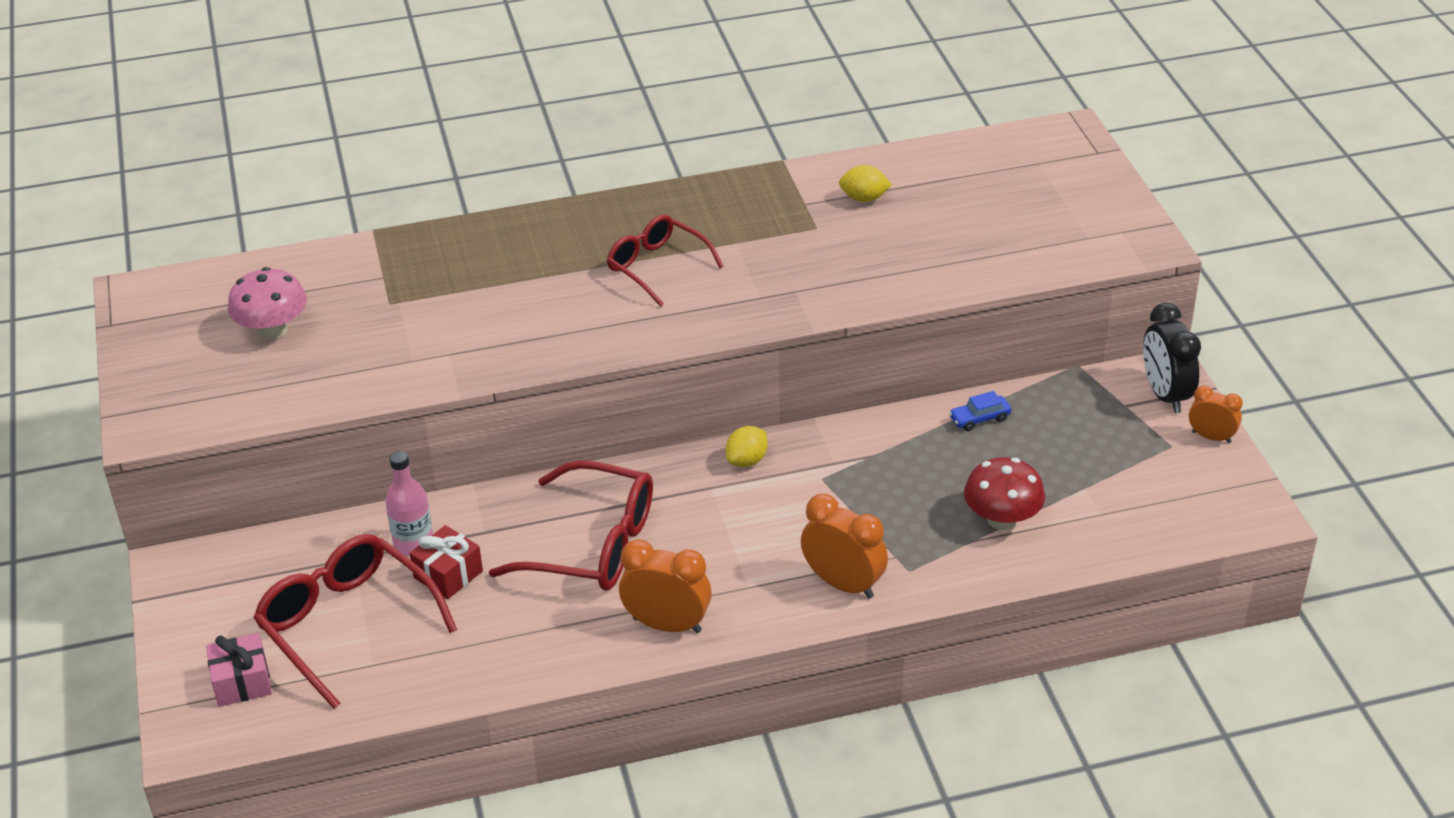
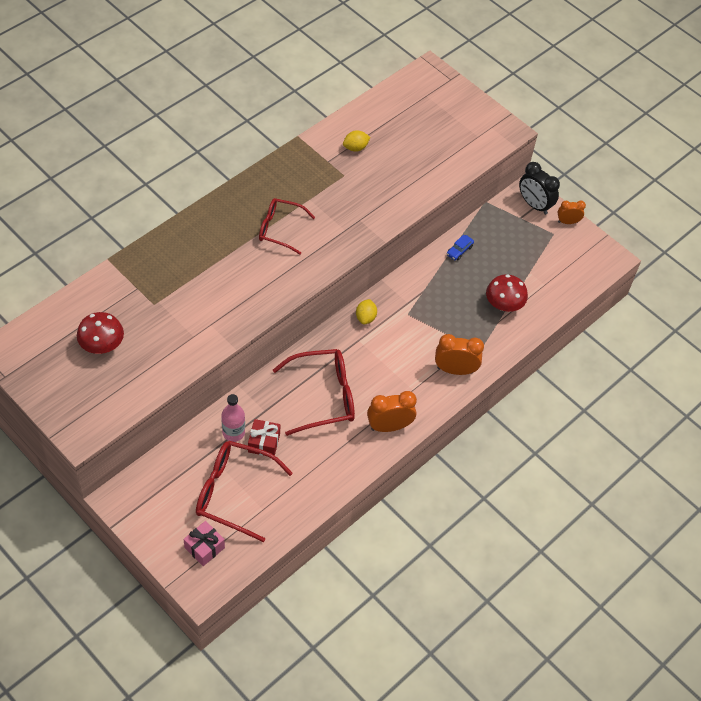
camera: 35 degrees left, 15 degrees up
(273, 330) = (102, 345): pink mushroom -> red mushroom

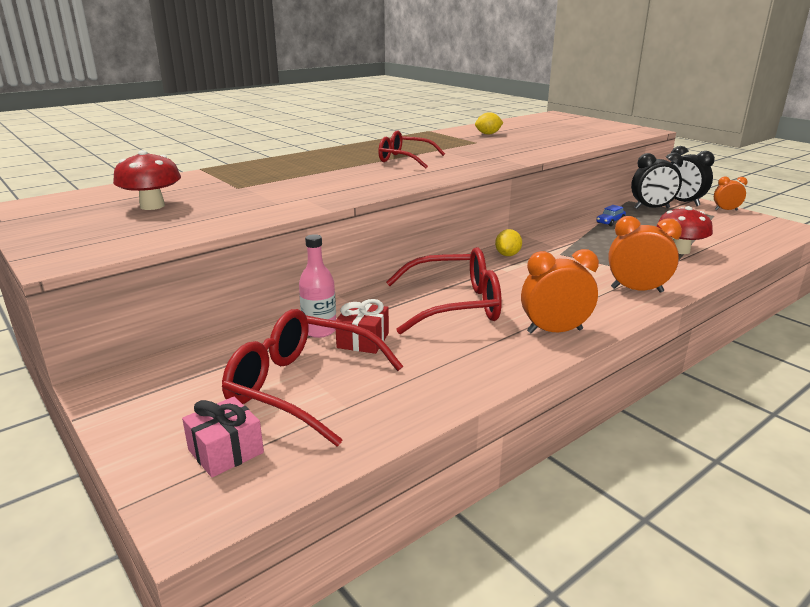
camera: 10 degrees right, 30 degrees down
(502, 220) = (651, 208): none -> black clock

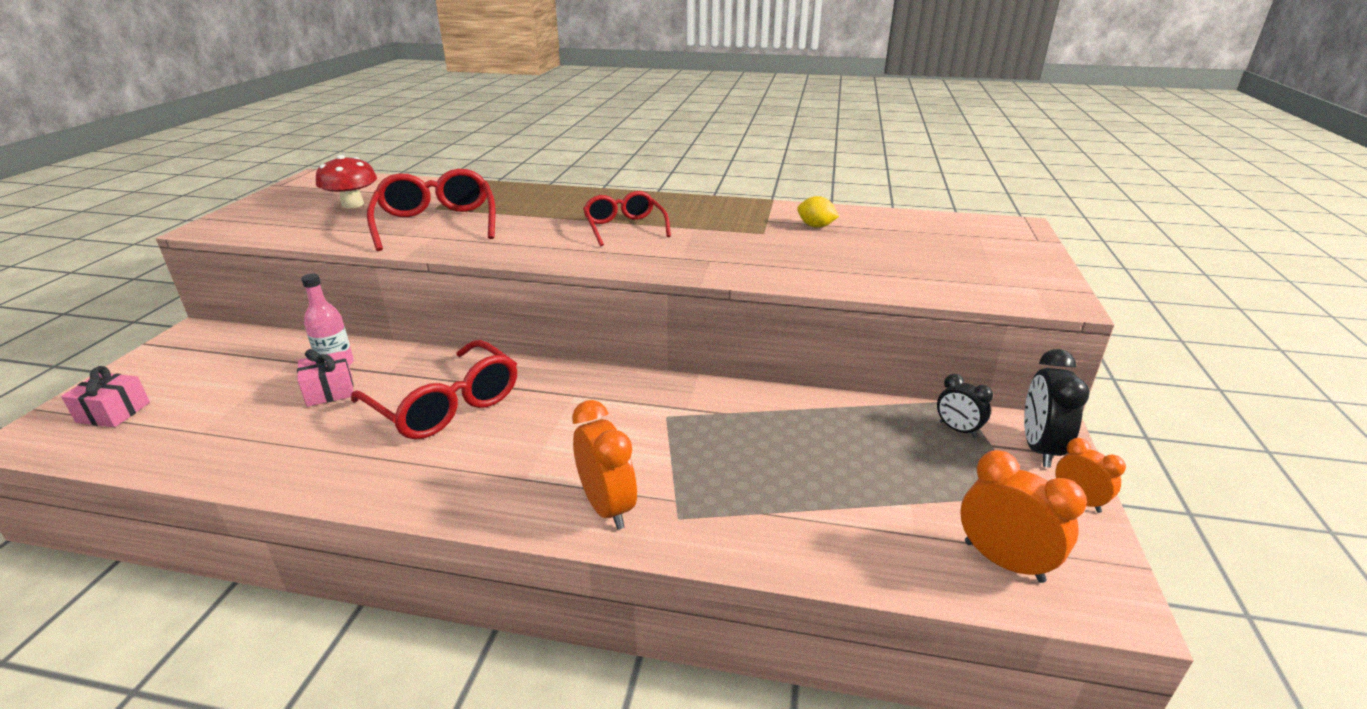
camera: 50 degrees right, 5 degrees up
(303, 387) = (226, 400): red glasses -> red glasses (436, 224)
(363, 340) = (330, 391): red gift -> pink gift
(507, 255) = (619, 385): yellow lemon -> none
(554, 331) = (428, 485): orange clock -> orange clock (1003, 561)
(610, 221) = (839, 414): blue car -> none
(651, 208) = (957, 429): black clock -> black clock, size x0.61
(679, 250) = (804, 503): red mushroom -> none

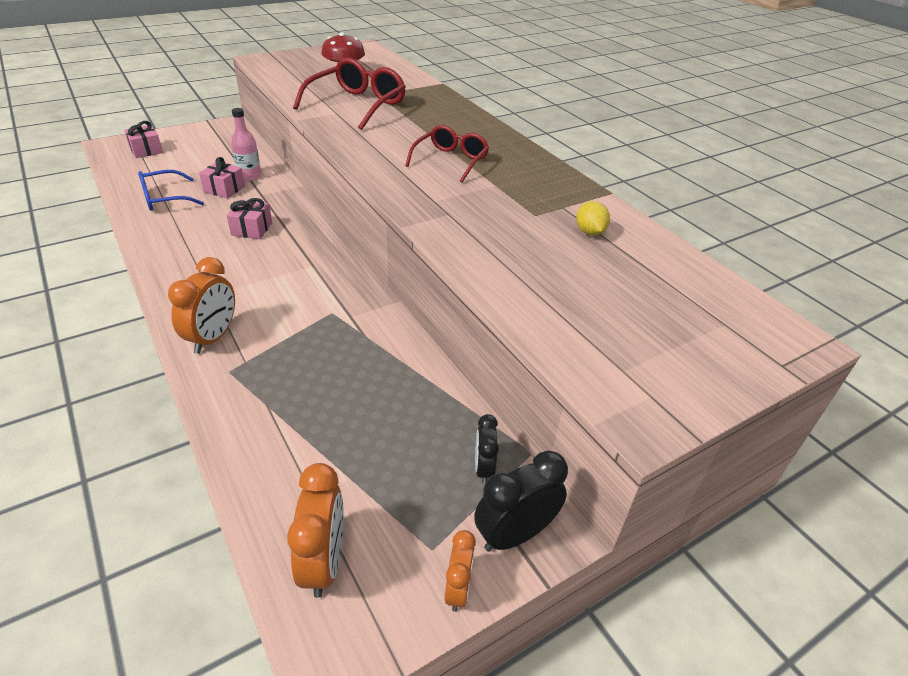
camera: 45 degrees right, 10 degrees up
(265, 439) = (165, 198): none -> blue glasses
(445, 404) = (252, 229): red glasses -> pink gift

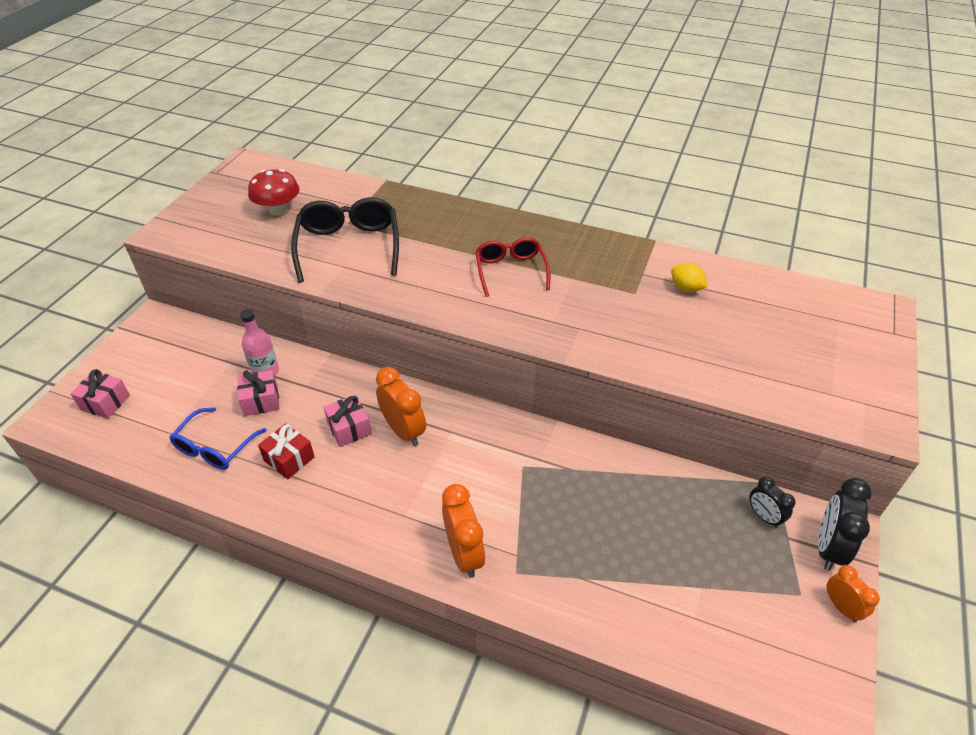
camera: 35 degrees left, 5 degrees up
(193, 225) = (289, 459): none -> red gift
(324, 562) = (758, 655): orange clock -> orange clock (404, 431)
(356, 105) = (349, 247): red glasses -> black glasses

